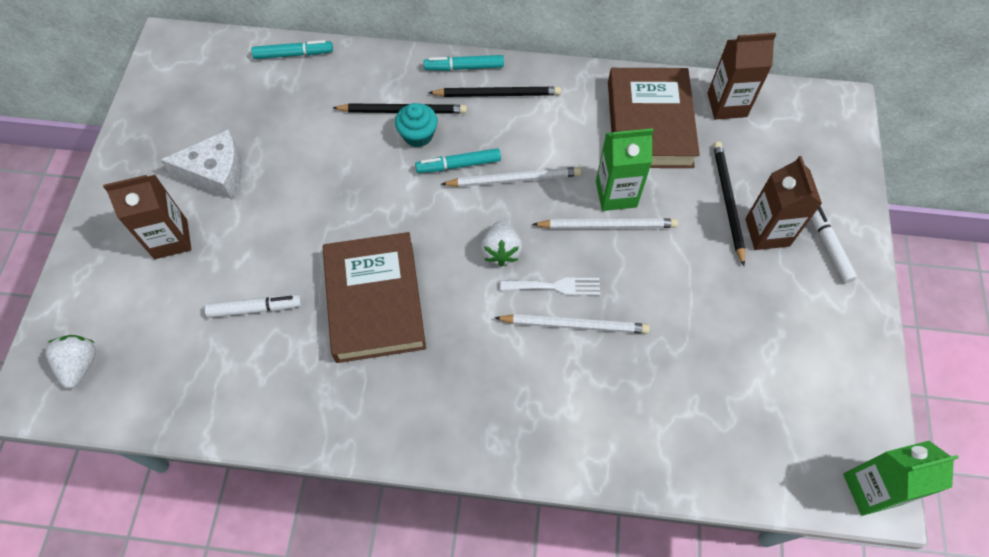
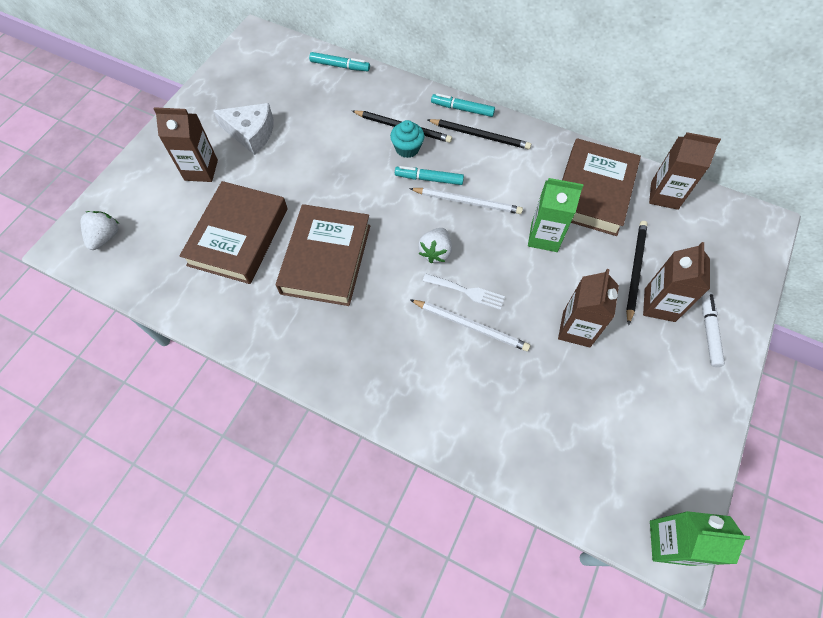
camera: 20 degrees right, 0 degrees up
(255, 308) = (238, 236): white marker -> brown book
(607, 225) = (527, 259): white pencil -> none
(690, 289) = (576, 329): none -> brown carton

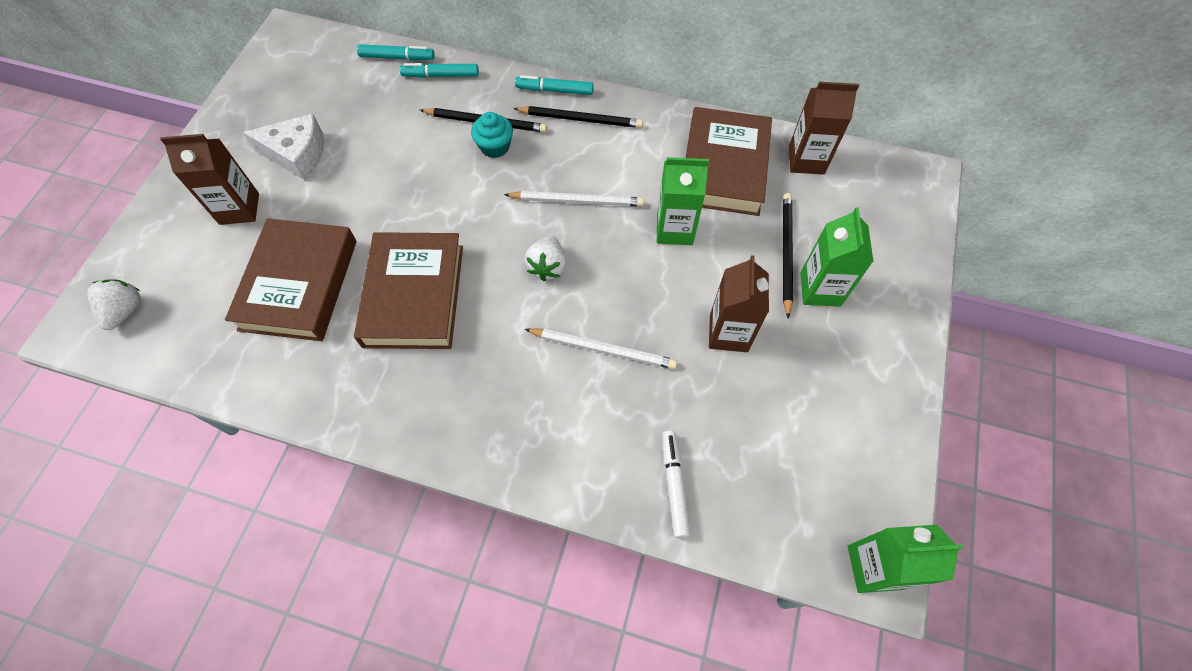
camera: 10 degrees left, 0 degrees up
(429, 179) = (527, 180): turquoise marker -> turquoise marker (441, 75)
(467, 292) = (592, 309): white fork -> none
(659, 305) = (820, 289): brown carton -> green carton
(709, 331) = (880, 311): white marker -> white marker (674, 485)

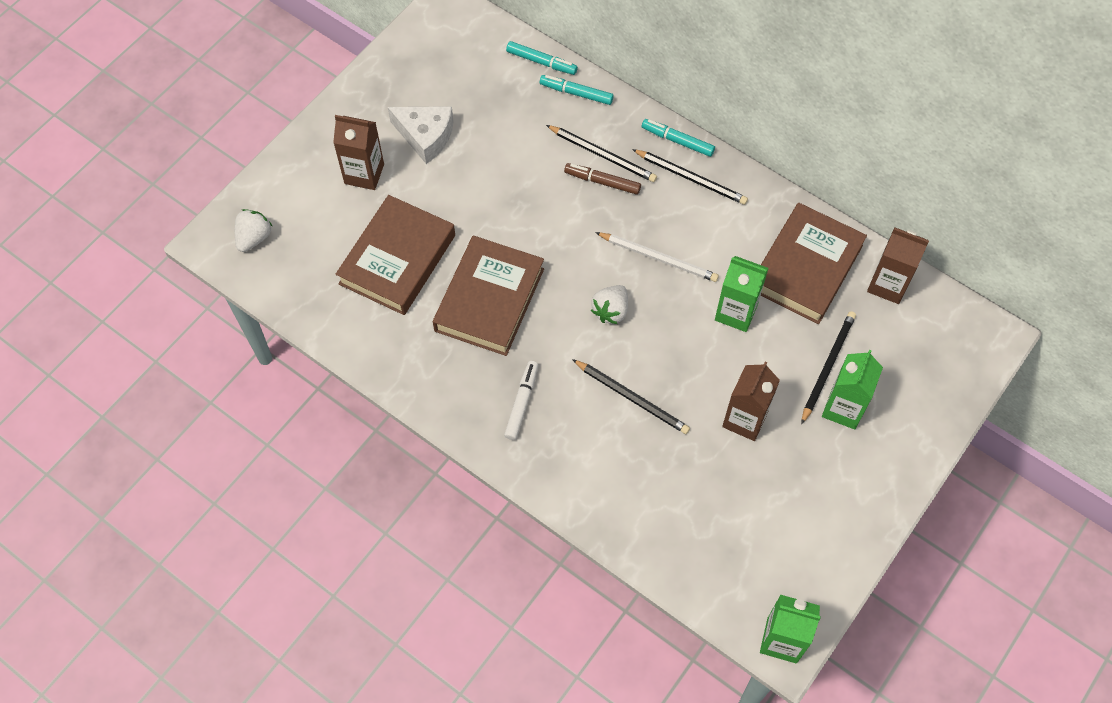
camera: 20 degrees right, 0 degrees up
(495, 147) = (602, 182): turquoise cupcake -> brown marker
(603, 349) = (632, 398): white pencil -> black pencil
(674, 485) = (648, 525): white marker -> white marker (521, 403)

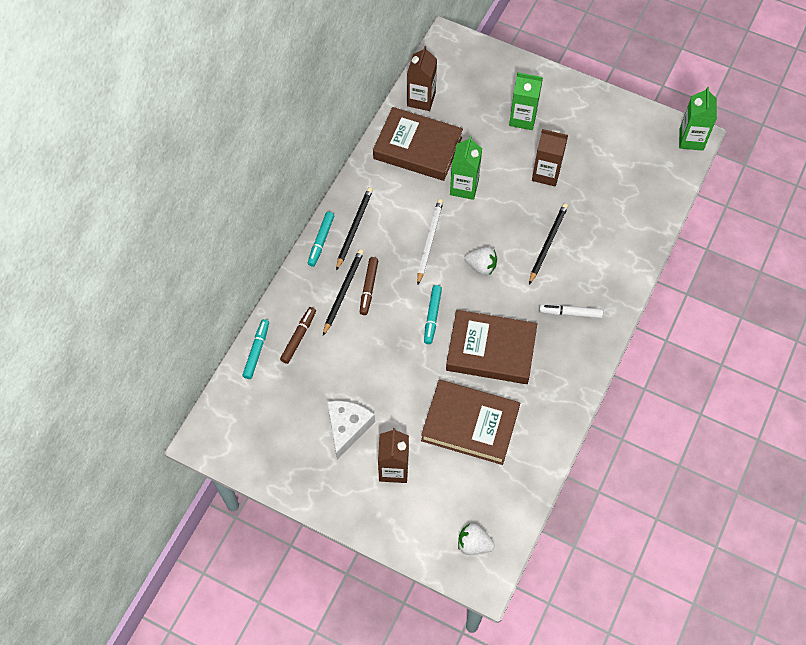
camera: 100 degrees left, 0 degrees up
(550, 103) = (298, 337): none -> brown marker
(576, 93) = (285, 319): turquoise marker -> turquoise marker (432, 316)
(827, 366) = (493, 129): black pencil -> none

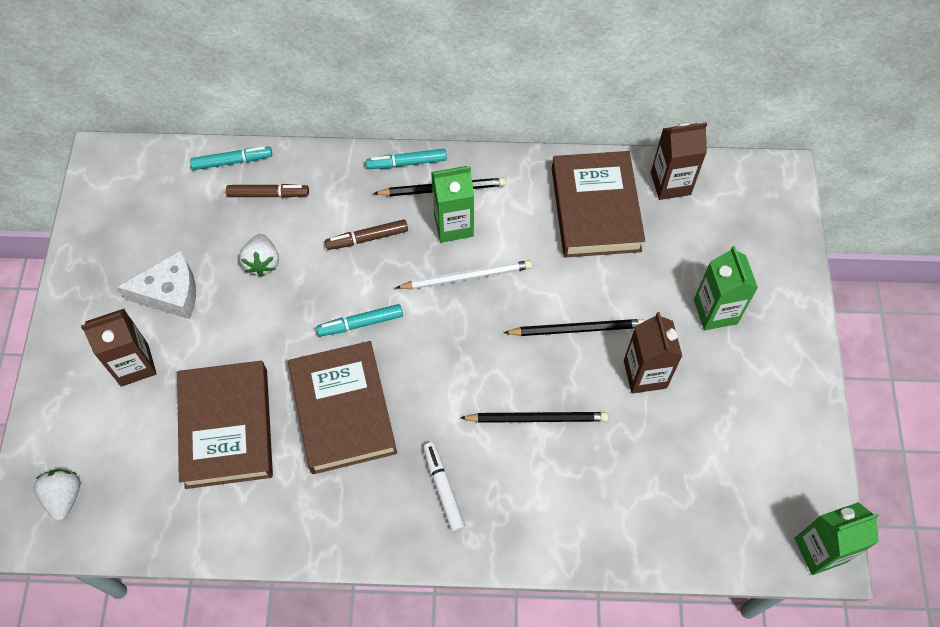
camera: 65 degrees right, 0 degrees up
(343, 291) = (350, 214): black pencil -> black pencil (577, 329)
(464, 187) = (567, 284): green carton -> green carton (453, 225)
(481, 266) = (460, 351): white strawberry -> white strawberry (262, 262)

